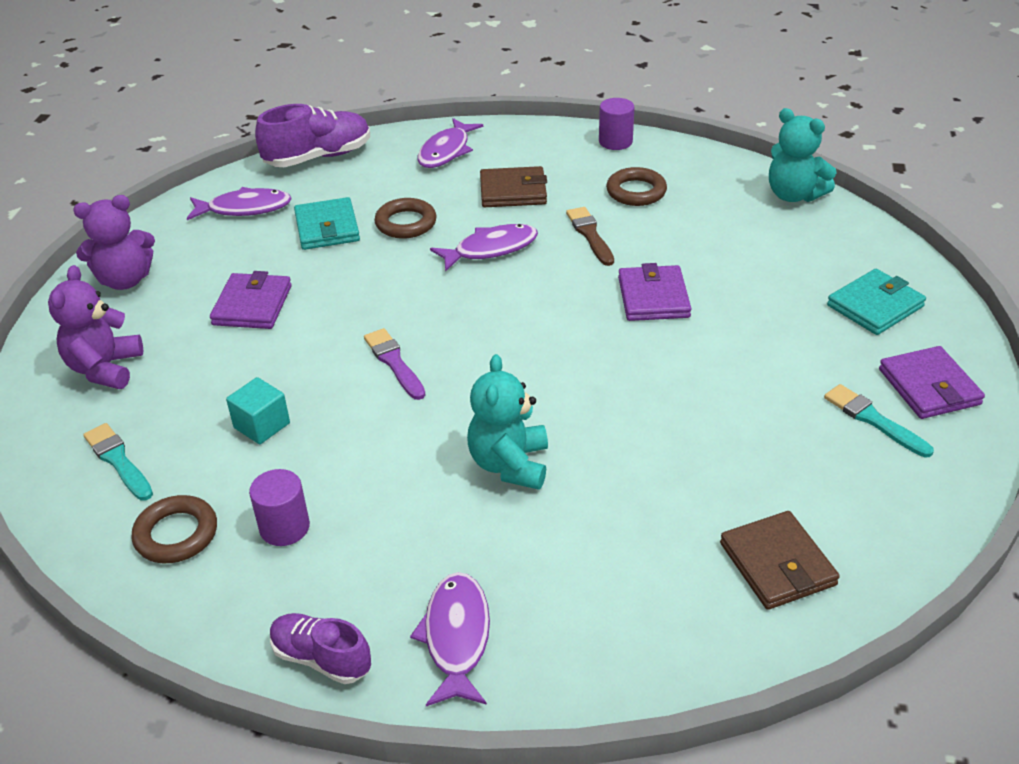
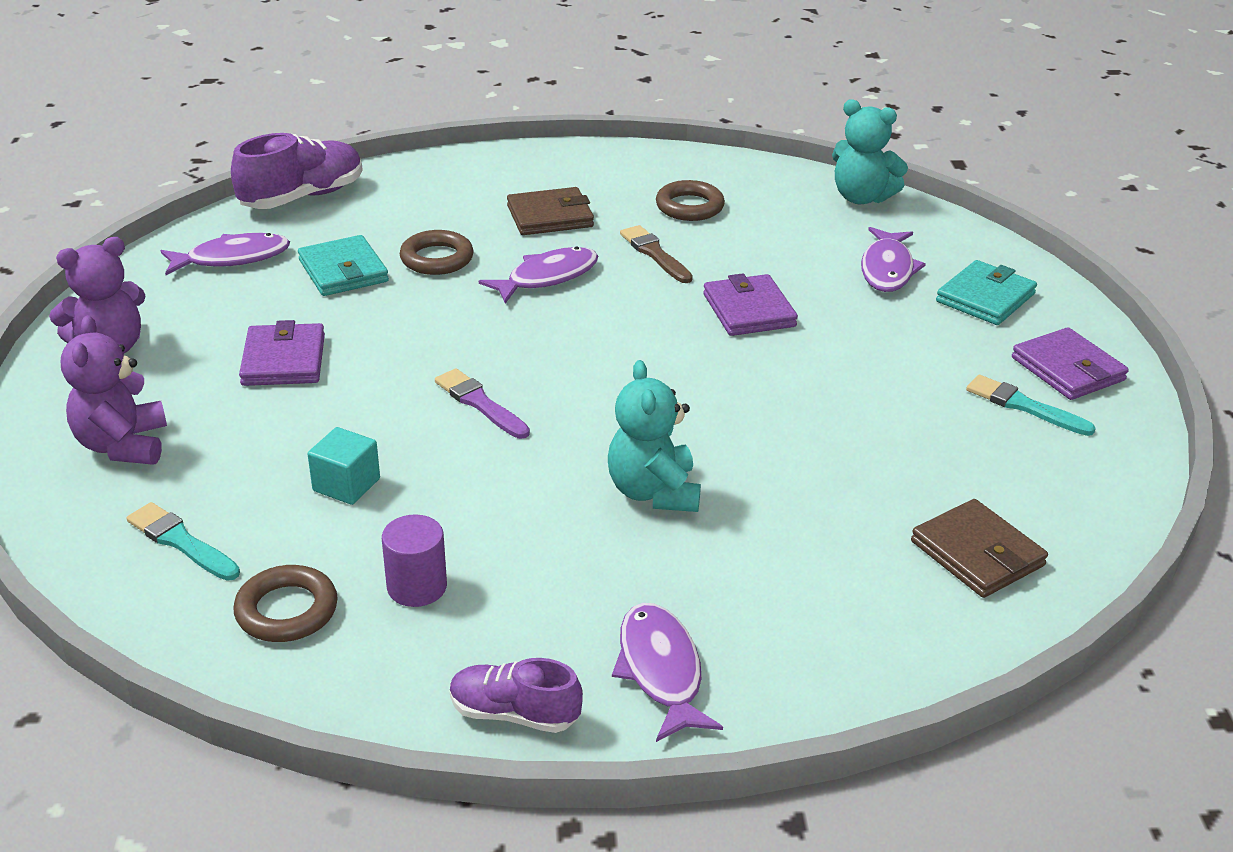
camera: 15 degrees left, 5 degrees down
(446, 151) = (455, 180): purple fish -> purple fish (887, 269)
(615, 142) = (647, 158): purple cylinder -> none

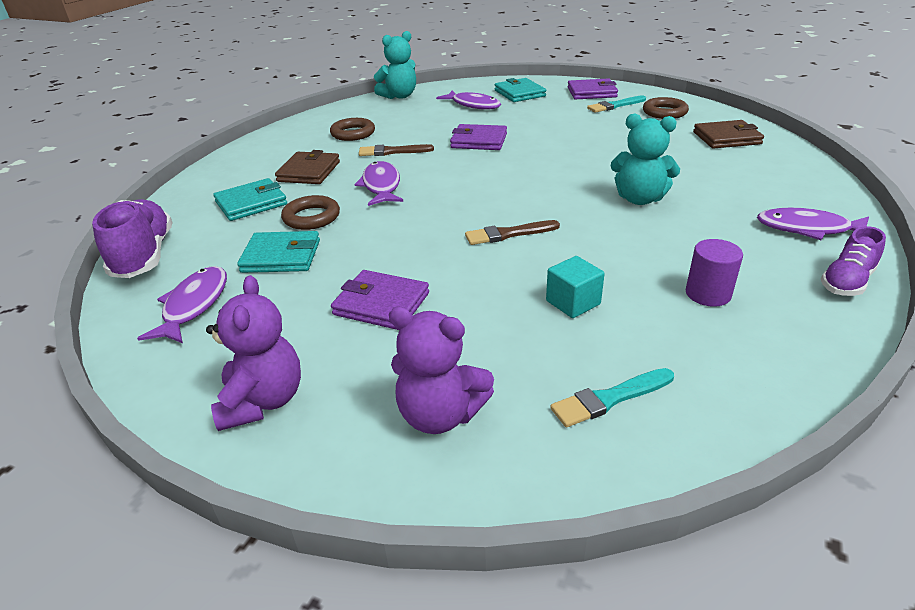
camera: 60 degrees left, 0 degrees up
(287, 610) = (720, 355): brown ring -> brown ring (664, 112)
(445, 211) = (251, 203): none -> turquoise wallet
(480, 403) = (508, 234): purple brush -> brown brush

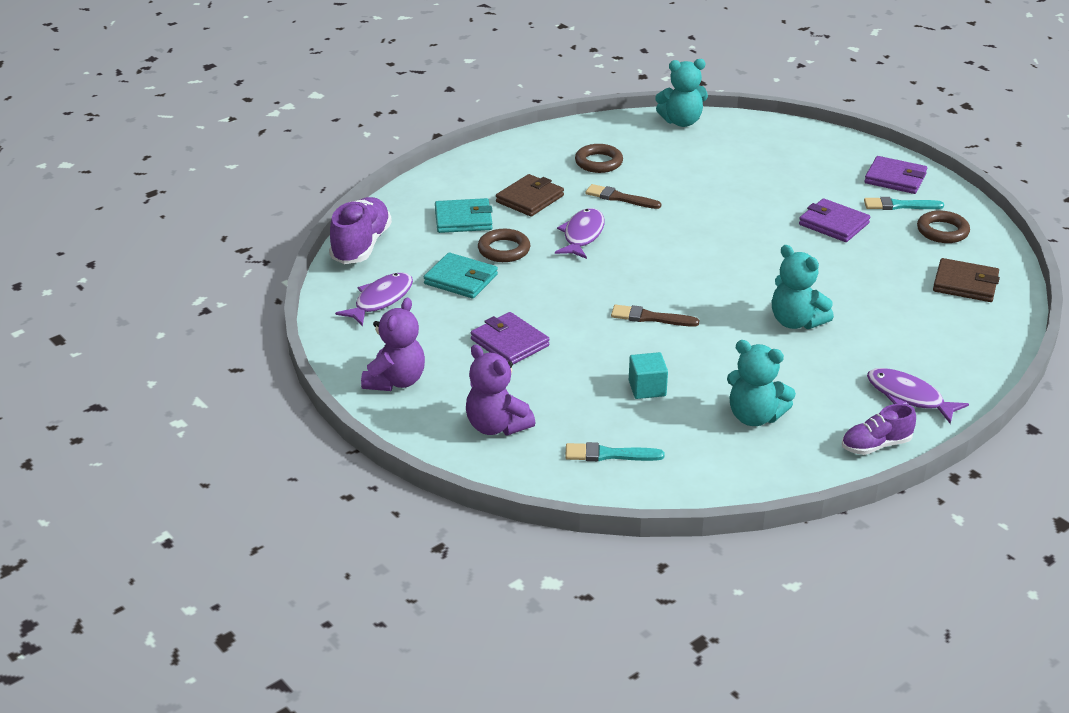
camera: 25 degrees right, 0 degrees up
(473, 105) = (748, 159): purple fish -> none
(479, 141) = (712, 210): purple wallet -> purple wallet (833, 224)
(519, 93) = (814, 156): turquoise wallet -> none
(708, 294) = (754, 416): purple cylinder -> turquoise teddy bear

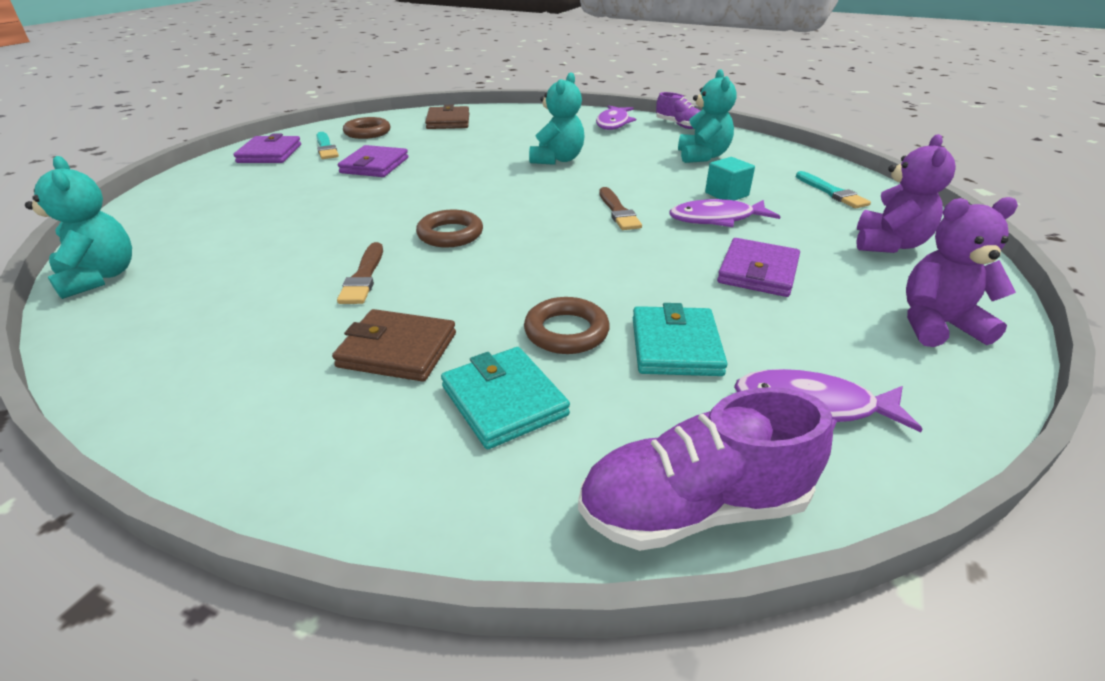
camera: 115 degrees left, 0 degrees up
(582, 235) = (481, 281): purple fish -> purple fish (716, 219)
(598, 162) = (250, 316): brown ring -> brown ring (450, 234)

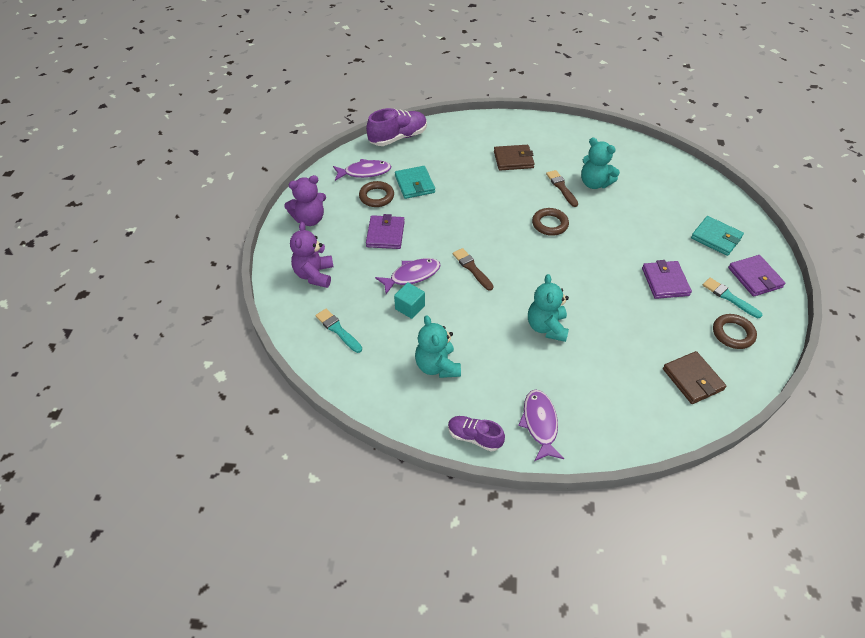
camera: 160 degrees right, 15 degrees up
(99, 277) = (667, 161): turquoise teddy bear -> turquoise teddy bear (594, 183)
(504, 401) = (464, 152): turquoise wallet -> turquoise wallet (716, 238)
(566, 331) = (458, 181): brown ring -> brown ring (376, 197)

